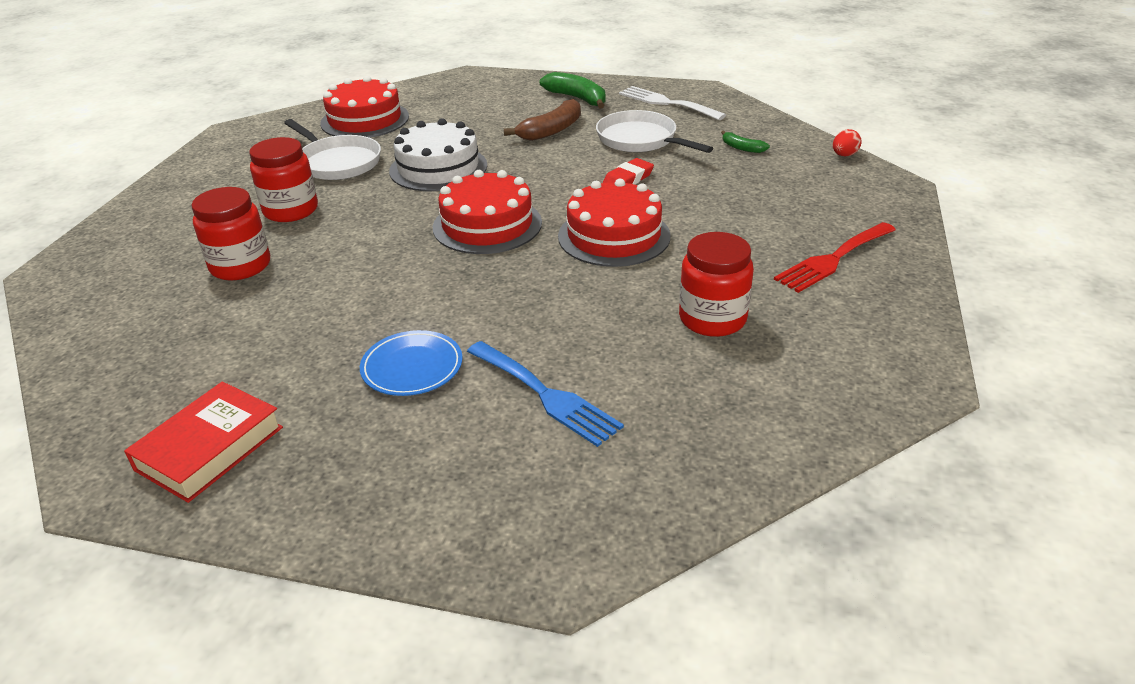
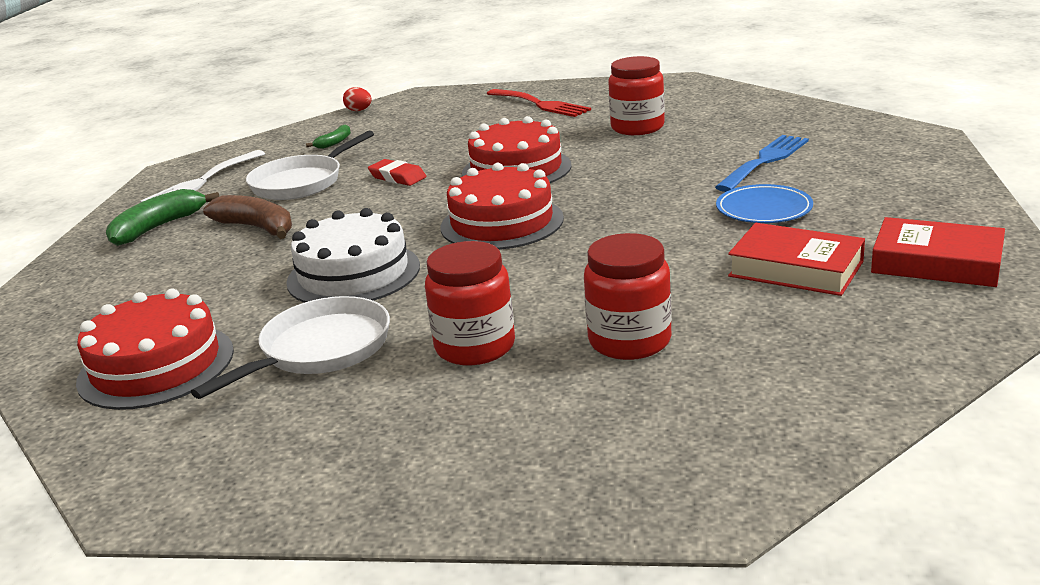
camera: 95 degrees left, 10 degrees down
(274, 360) = (796, 269): none -> red book

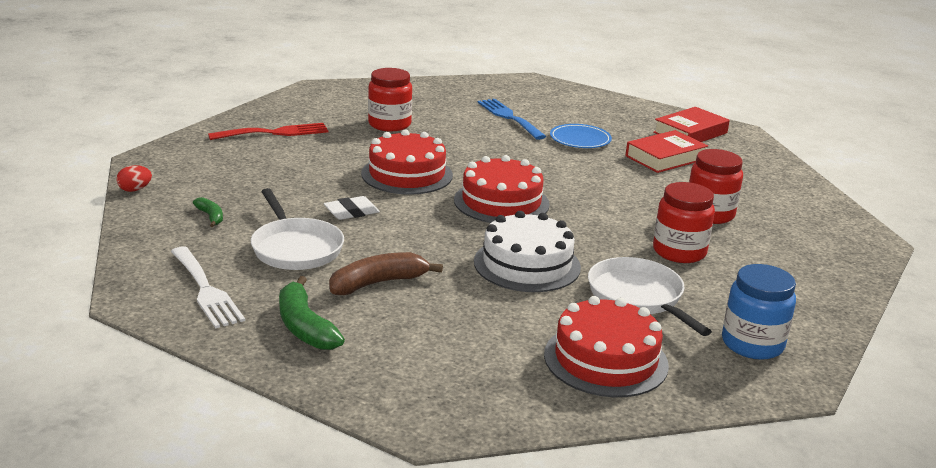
camera: 70 degrees left, 0 degrees up
(240, 451) = (752, 344): none -> blue jar
(397, 177) = (351, 212): red eraser -> white eraser

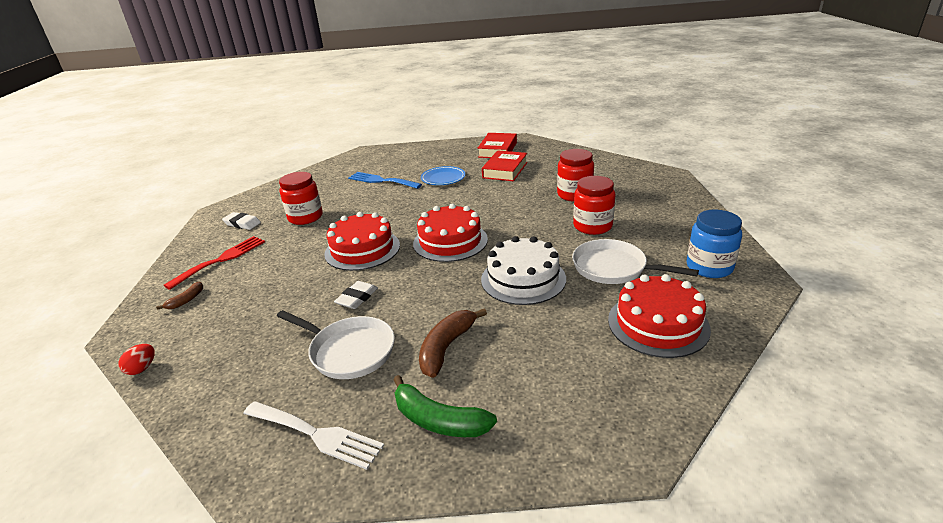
camera: 30 degrees left, 5 degrees up
(210, 216) = (243, 359): green banana -> none
(214, 154) = (186, 300): none -> brown banana
(326, 108) = (242, 223): none -> white eraser

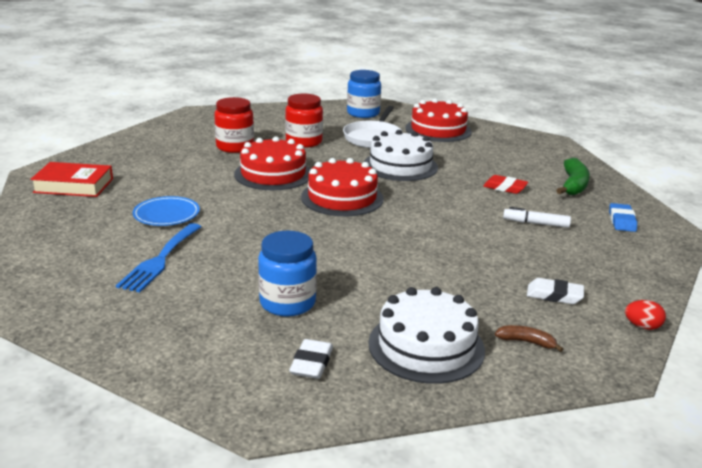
camera: 105 degrees left, 5 degrees down
(221, 260) = (426, 346): red fork -> white cake
(305, 217) = (287, 303): red jar -> blue jar
(316, 435) = (622, 221): white fork -> blue eraser
(349, 351) = (535, 223): white pan -> white marker
(357, 298) = (462, 231): white eraser -> white eraser (554, 295)
(362, 249) = (370, 243): red cake -> red cake (273, 174)
(446, 348) = (505, 188): brown banana -> red eraser
(505, 170) = (153, 179): red book -> none

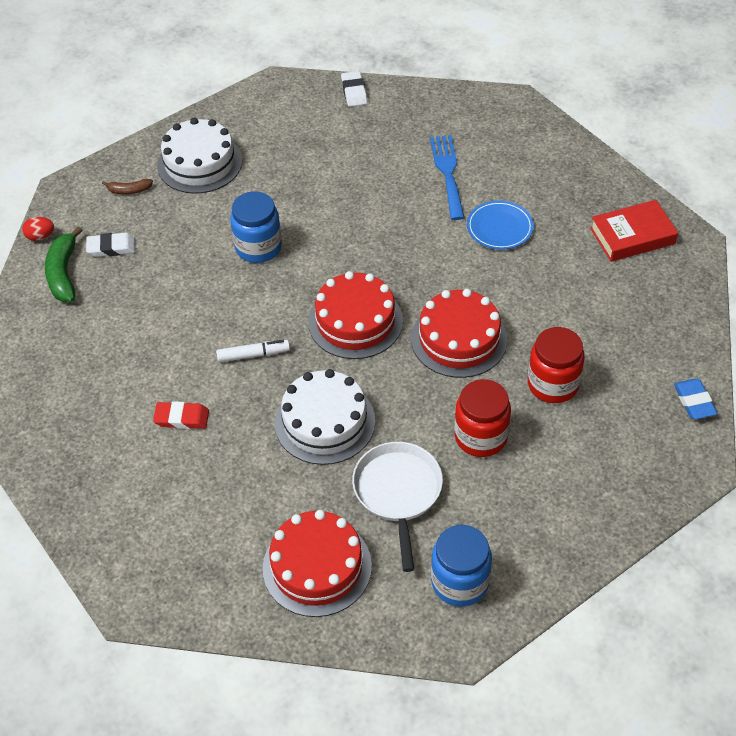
camera: 160 degrees right, 25 degrees up
(287, 303) = (317, 166): blue jar -> blue jar (258, 247)
(311, 363) = (269, 125): white eraser -> white eraser (354, 92)
(535, 223) = (137, 352): white marker -> white marker (253, 355)
(573, 185) = (97, 461): green banana -> green banana (64, 274)
(622, 221) = (42, 395): blue eraser -> blue eraser (694, 401)

